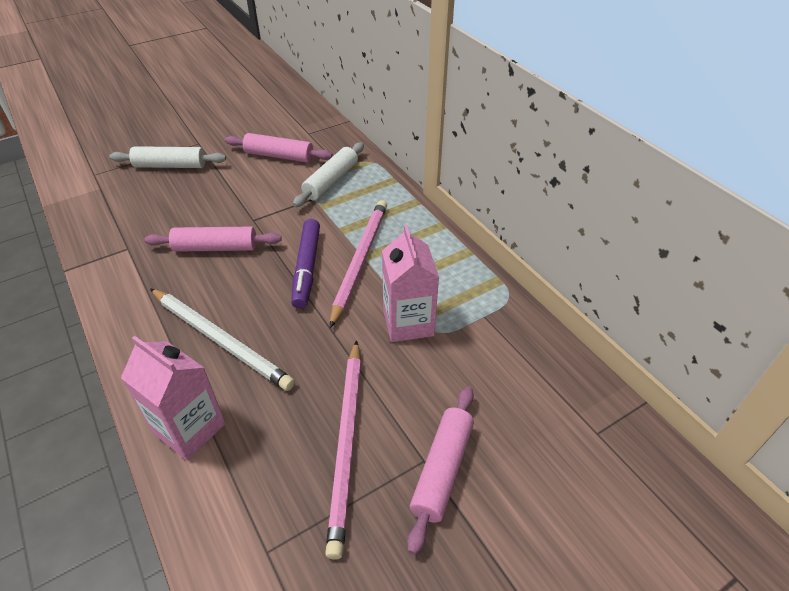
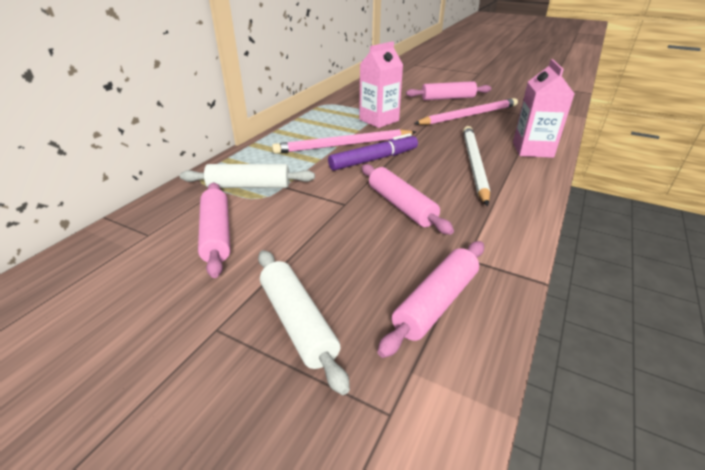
camera: 120 degrees left, 10 degrees down
(118, 215) = (436, 303): none -> pink rolling pin

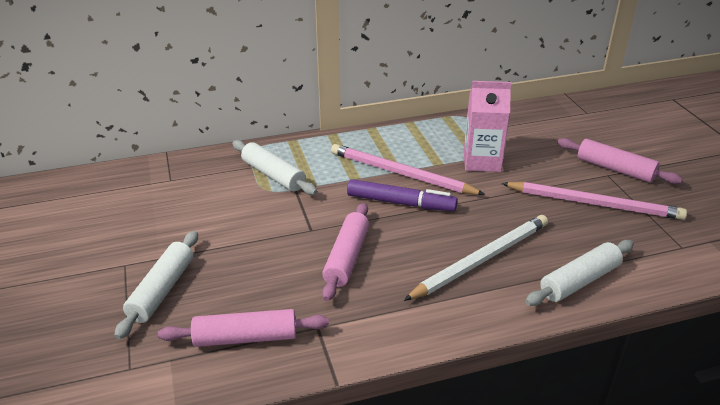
camera: 45 degrees right, 0 degrees up
(216, 234) = (203, 203): pink rolling pin -> none
(532, 150) = (579, 281): pink carton -> white rolling pin

